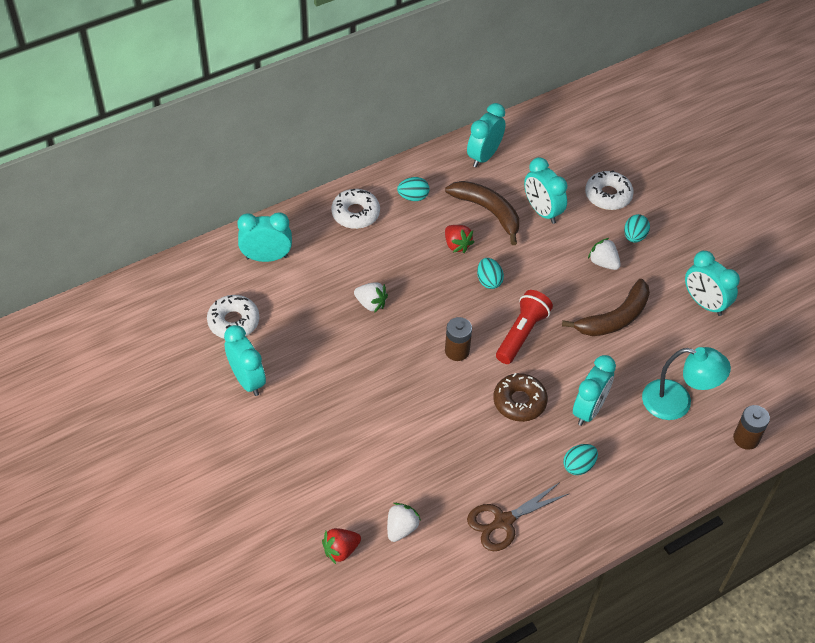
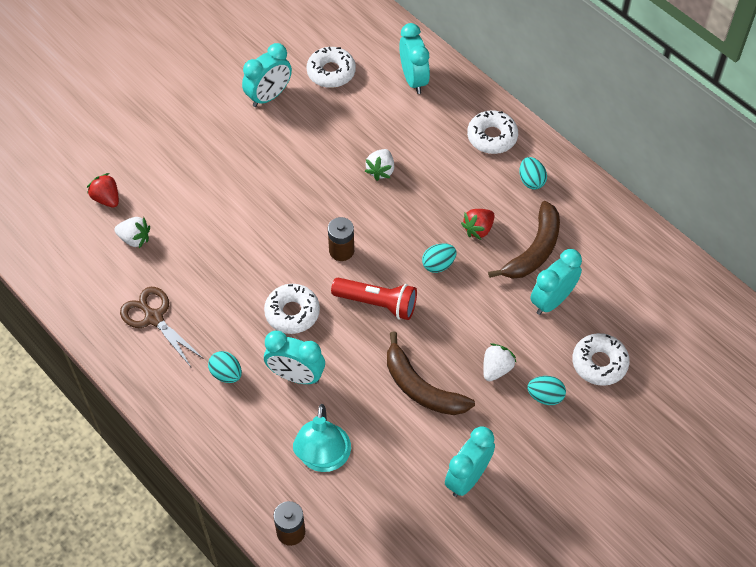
camera: 80 degrees right, 5 degrees up
(484, 156) = (614, 234): turquoise clock -> none
(519, 402) = (292, 313): brown donut -> white donut

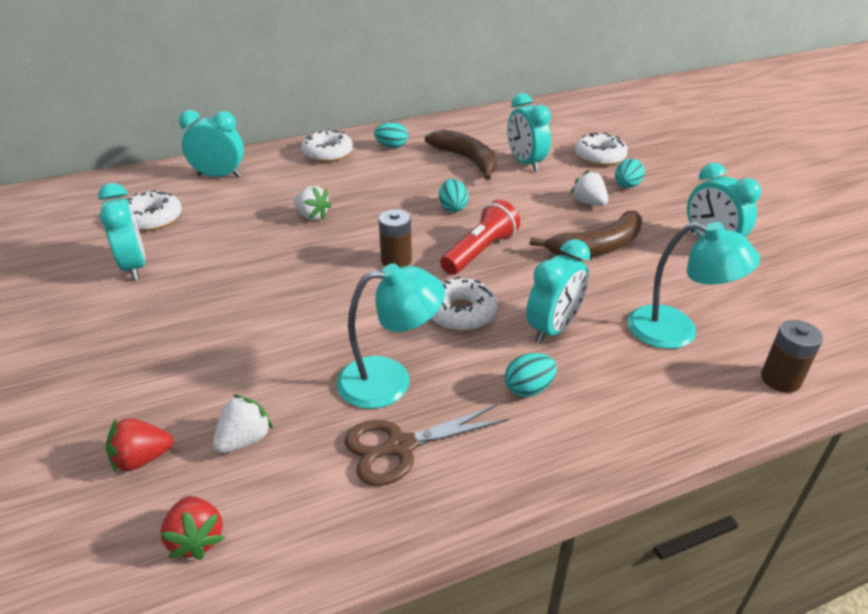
camera: 70 degrees left, 20 degrees down
(207, 293) = (390, 380): none -> turquoise lamp
(478, 229) = (426, 180): red strawberry -> red strawberry (197, 539)

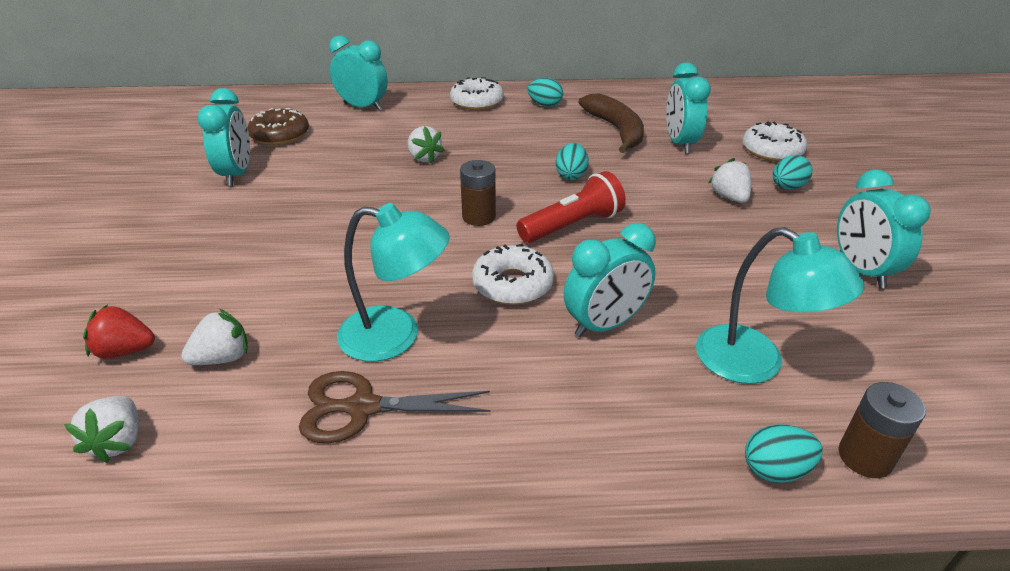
camera: 20 degrees right, 0 degrees up
(152, 219) = (280, 135): white donut -> brown donut
(197, 539) = (118, 441): red strawberry -> white strawberry
(528, 389) = (536, 383): turquoise egg -> turquoise egg (775, 470)
(597, 247) = (711, 247): brown banana -> none

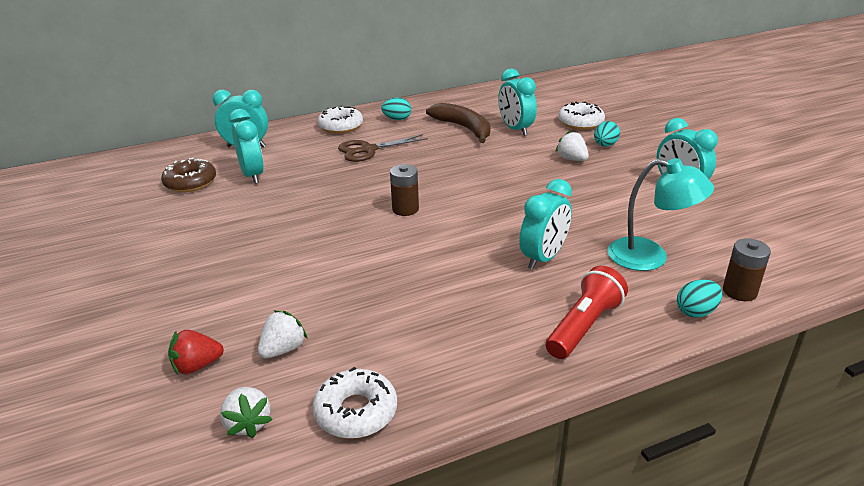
camera: 20 degrees left, 5 degrees down
(237, 174) = (178, 220): turquoise clock -> turquoise clock (253, 175)
(363, 407) = (416, 351): brown scissors -> brown scissors (368, 150)
(396, 336) = (404, 301): turquoise lamp -> none
(424, 158) = (330, 176): white strawberry -> none
(512, 284) = (463, 248): white donut -> white donut (356, 411)
(571, 175) = (453, 166): turquoise egg -> none
(572, 225) = (478, 200): red flashlight -> red flashlight (584, 326)

